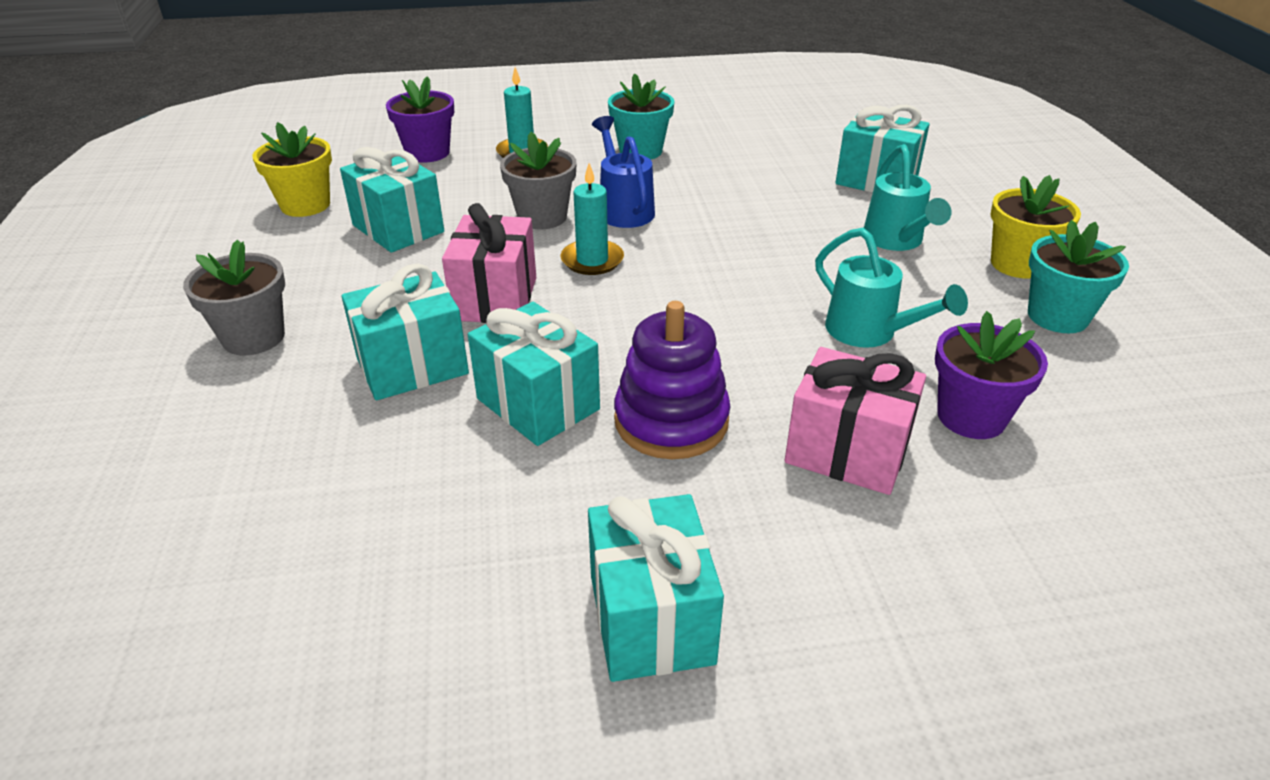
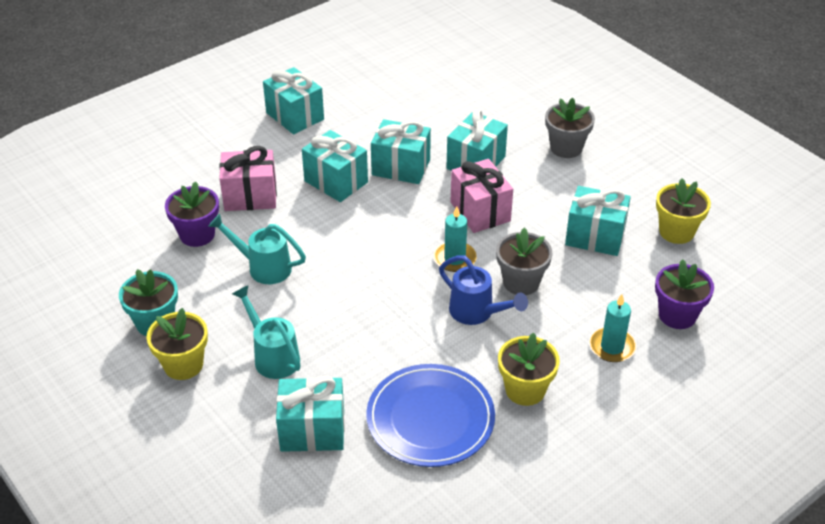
camera: 150 degrees right, 5 degrees up
(640, 151) = (525, 390): turquoise flower pot -> yellow flower pot
(671, 421) = (336, 182): purple stacking toy -> turquoise gift
(750, 159) = (430, 418): none -> blue plate

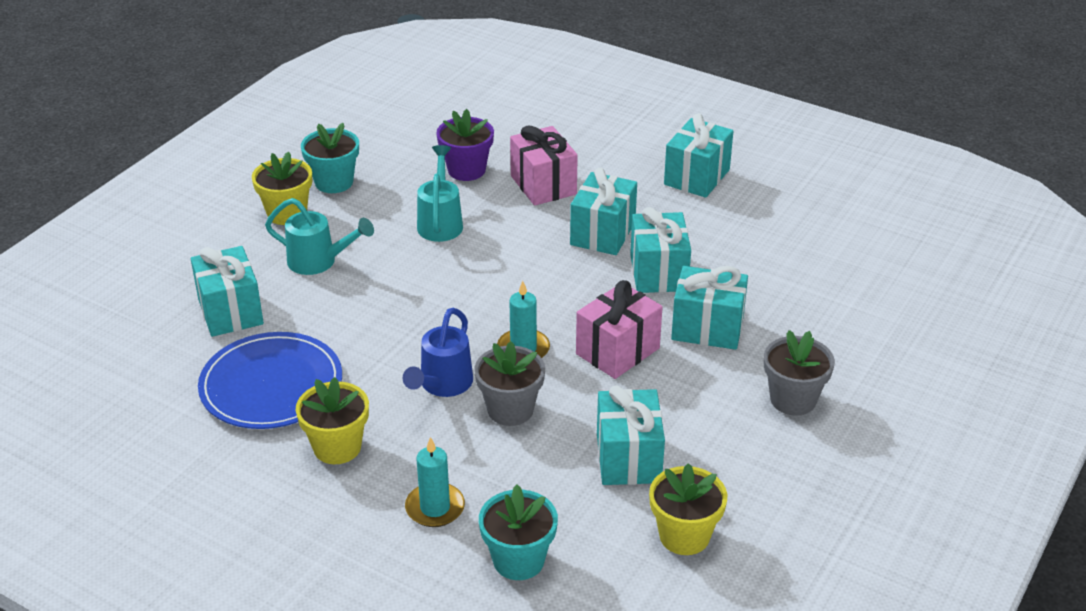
camera: 70 degrees right, 5 degrees down
(273, 356) = (319, 262): turquoise watering can -> turquoise watering can turned 75 degrees clockwise
(677, 315) = (518, 560): purple flower pot -> turquoise flower pot

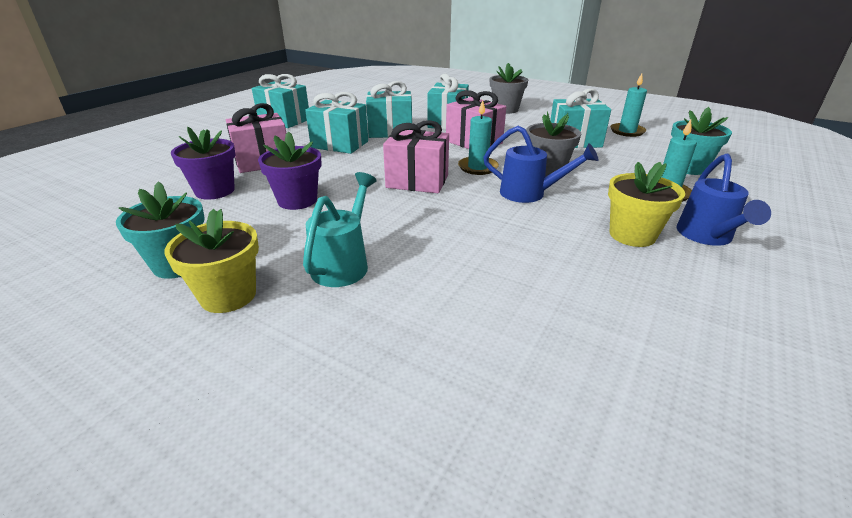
camera: 90 degrees left, 5 degrees down
(230, 311) = (438, 324): turquoise gift -> none
(271, 385) = (566, 278): blue plate -> none
(324, 506) = (707, 237): none -> blue watering can
(440, 222) = (297, 200): turquoise watering can -> purple flower pot
(482, 299) = (417, 181): none -> pink gift
(684, 536) = (627, 131): yellow flower pot -> turquoise candle

